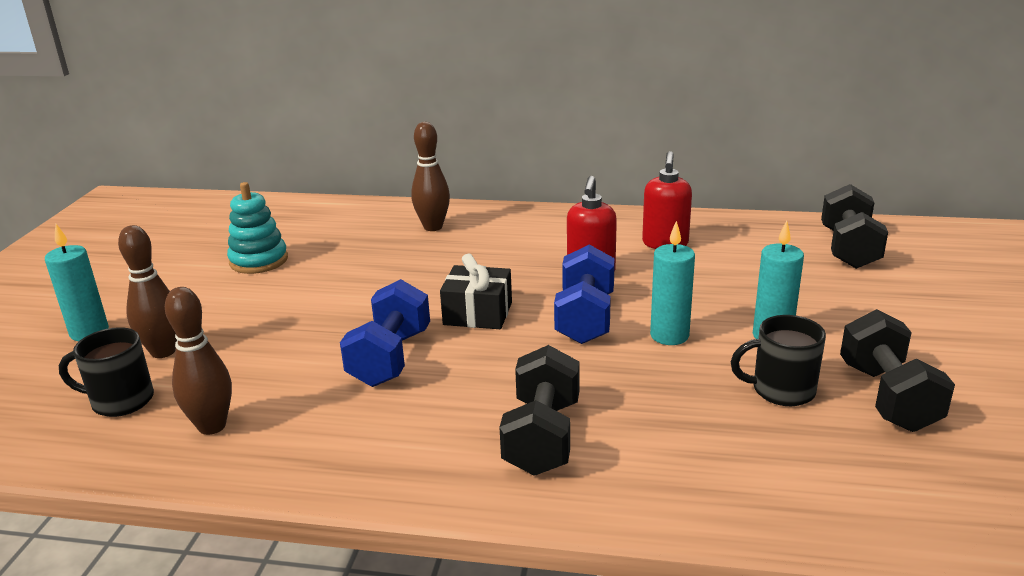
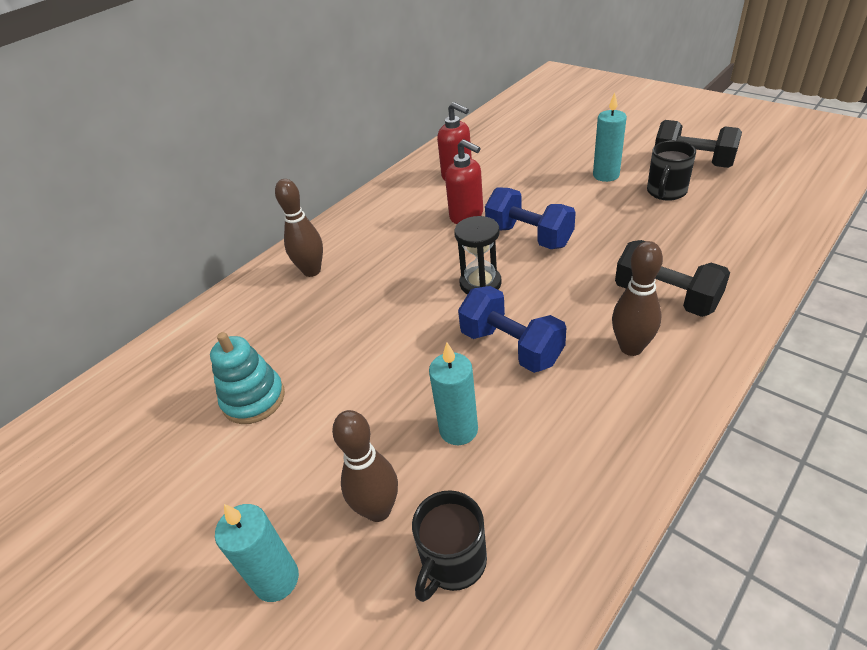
camera: 55 degrees left, 15 degrees up
(212, 426) = (546, 488): brown bowling pin -> brown bowling pin (631, 347)
(478, 314) = (480, 283): black gift -> black hourglass
(669, 335) = (577, 210): turquoise candle -> turquoise candle (458, 430)
(849, 249) = (528, 118): black dumbbell -> none

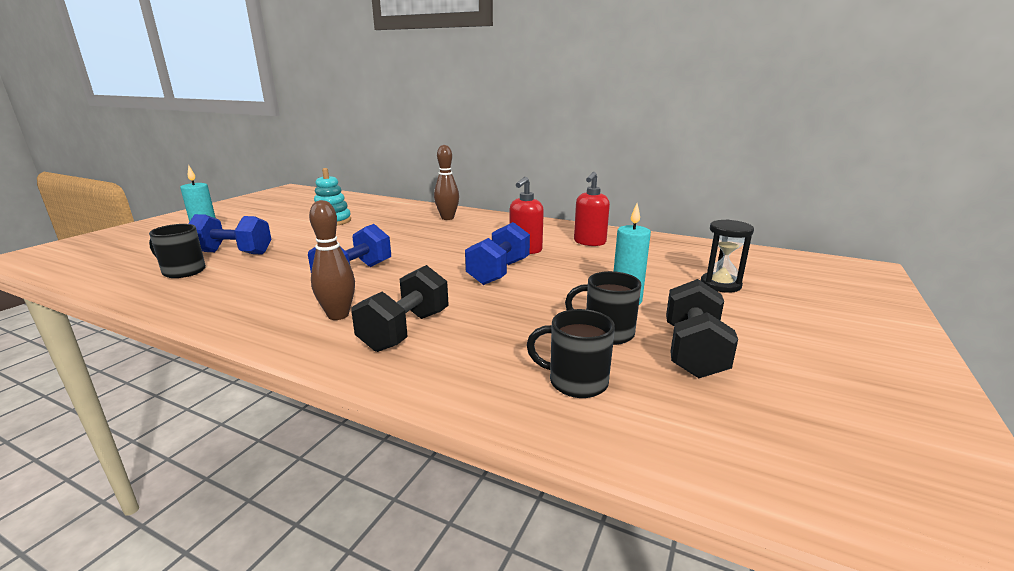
camera: 70 degrees right, 20 degrees down
(378, 510) = (233, 253): brown bowling pin -> blue dumbbell
(458, 430) = (281, 265): turquoise candle -> none
(480, 283) = (431, 260): black hourglass -> black hourglass (720, 285)
(741, 213) = (576, 382): none -> black mug

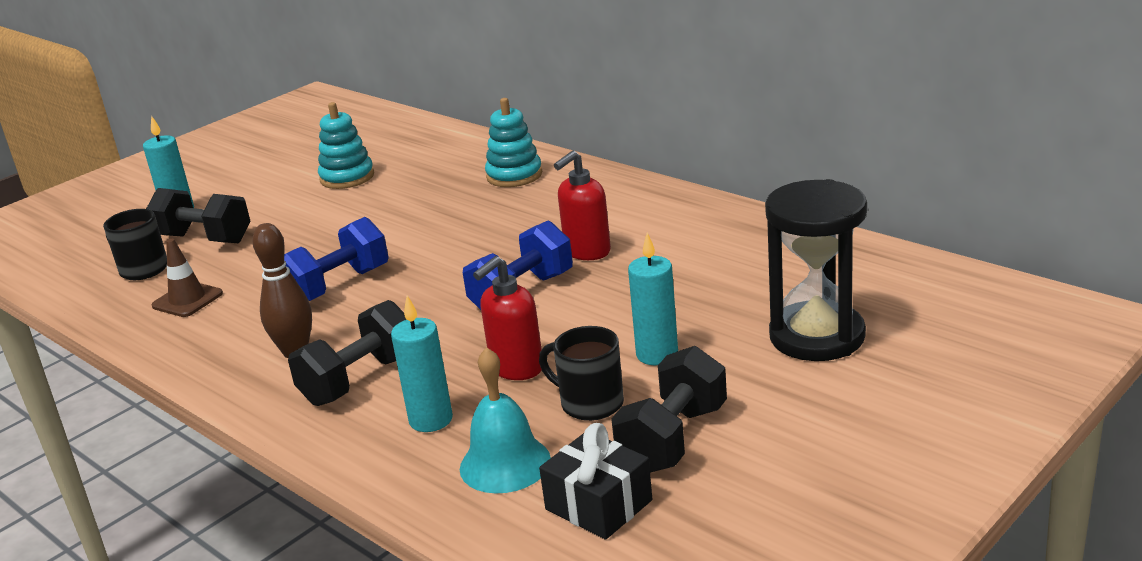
camera: 20 degrees right, 5 degrees up
(228, 288) = (187, 300): none -> brown traffic cone
(233, 253) = (204, 239): blue dumbbell -> black dumbbell
(447, 218) = (514, 175): brown bowling pin -> turquoise stacking toy
(486, 354) = (431, 420): none -> turquoise candle
(576, 382) = (505, 464): black mug -> turquoise bell
(589, 242) = (694, 240): red soap dispenser -> red soap dispenser (516, 368)
(685, 407) = (598, 505): none -> black gift
(720, 285) = (817, 336): black hourglass -> black hourglass, size x1.65

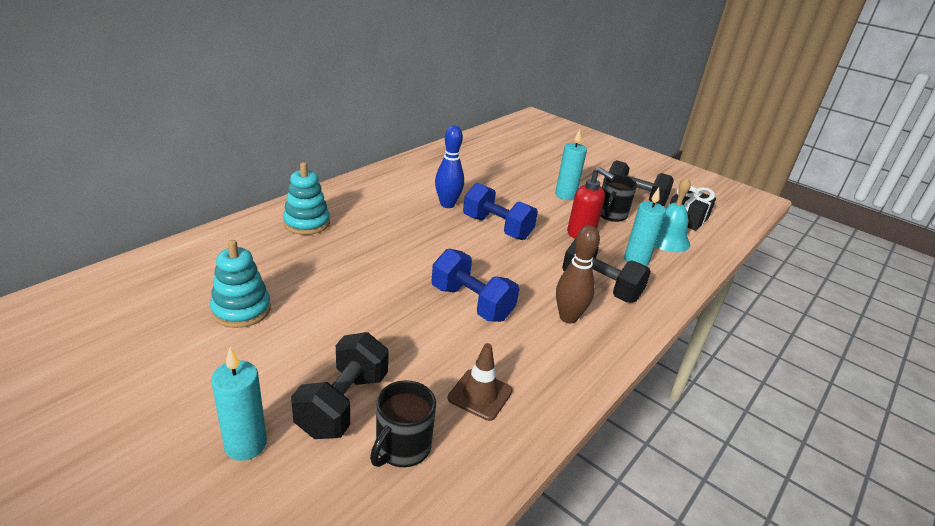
camera: 100 degrees left, 5 degrees up
(587, 252) = (447, 204): red soap dispenser -> blue bowling pin
(817, 336) = (548, 160): black hourglass -> none

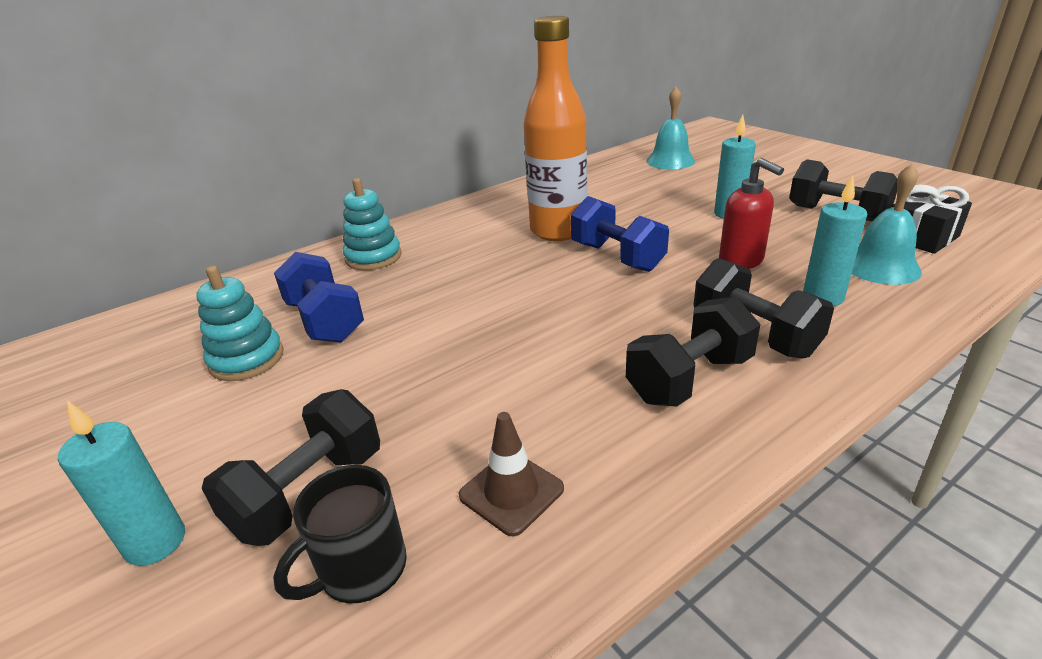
camera: 20 degrees right, 0 degrees up
(447, 204) = (558, 231): blue bowling pin -> orange bottle
(471, 303) = (546, 355): blue dumbbell -> blue dumbbell (325, 321)
(513, 146) = (670, 161): none -> turquoise bell
(568, 317) = (689, 379): brown bowling pin -> black dumbbell
(611, 215) = (794, 236): black mug -> none

